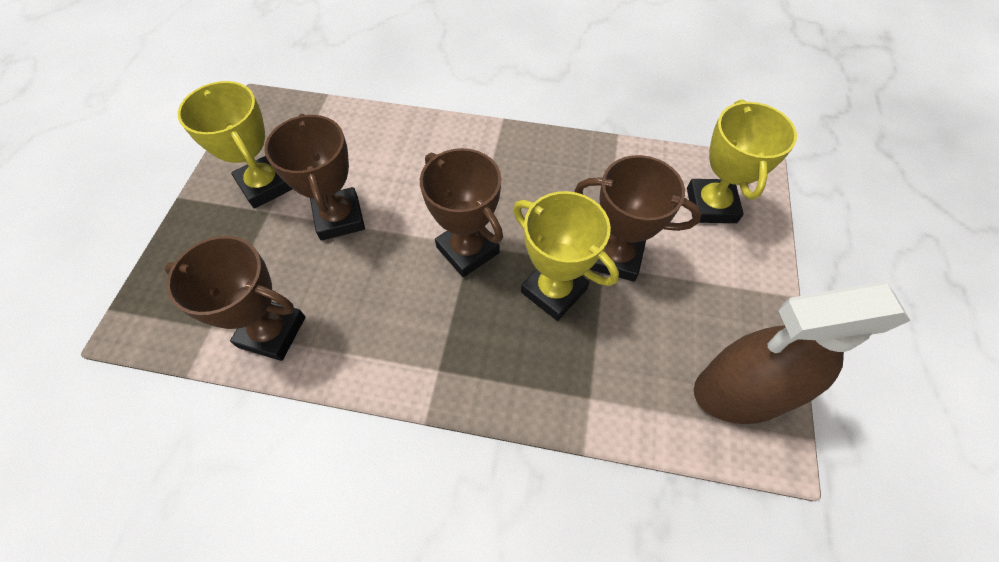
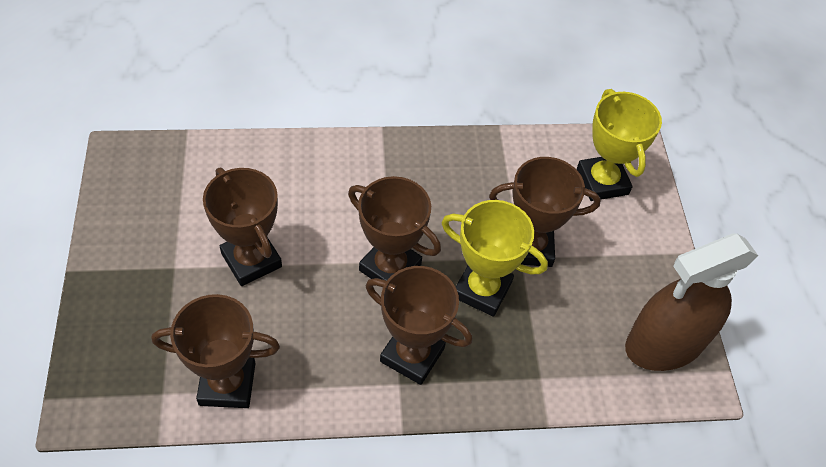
camera: 20 degrees left, 5 degrees down
(265, 185) = (159, 241): yellow trophy -> none
(461, 342) = (412, 355): none -> brown trophy

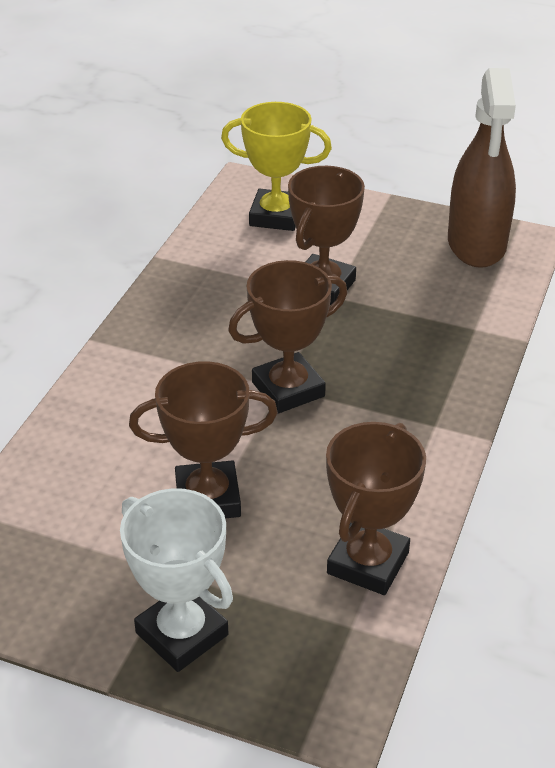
camera: 60 degrees left, 15 degrees down
(122, 293) = (182, 634): none -> white trophy
(412, 355) = (405, 405): brown trophy -> none
(482, 290) = (355, 333): yellow trophy -> none

